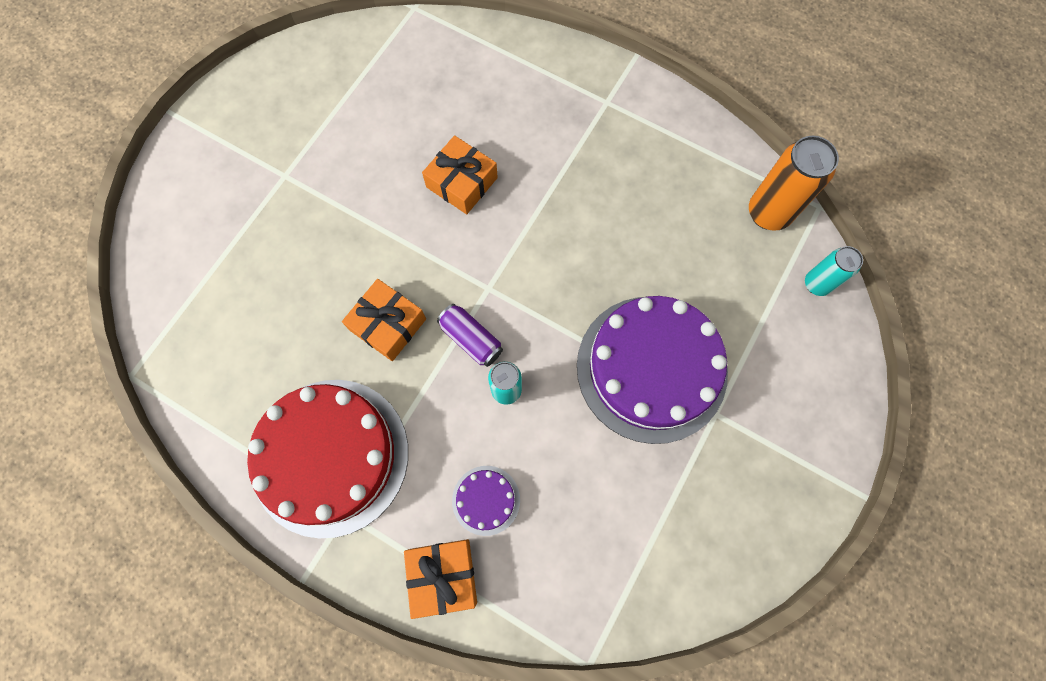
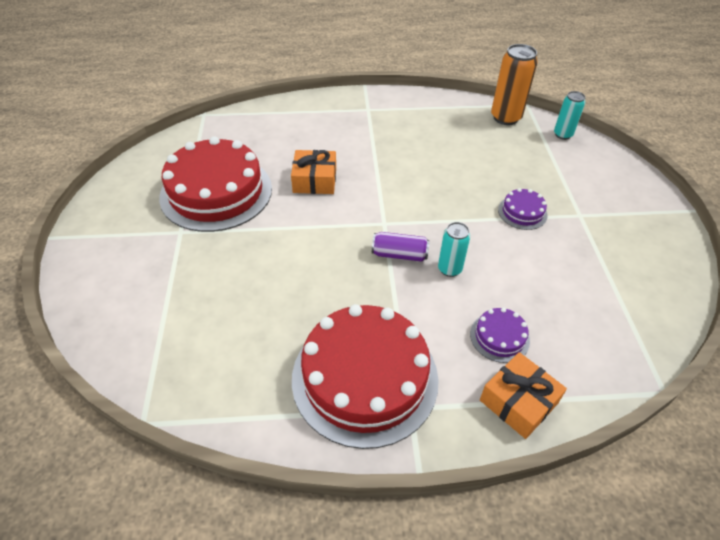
camera: 35 degrees left, 25 degrees down
(351, 140) = (216, 192): none -> red cake
(388, 324) = (334, 276): orange gift -> none
(651, 368) = (522, 212): purple cake -> purple cake, size x0.43

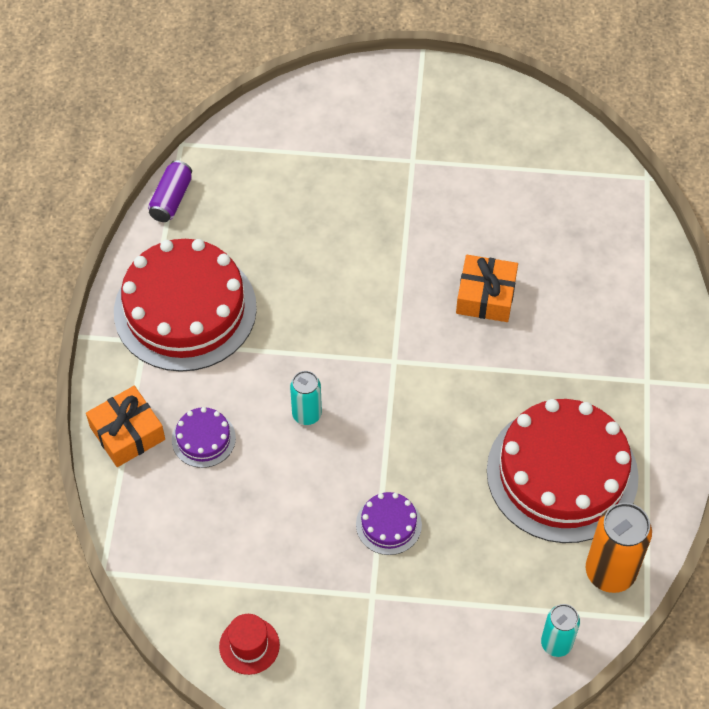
camera: 100 degrees right, 10 degrees up
(216, 192) = (476, 193): red cake -> red cake (562, 473)
(399, 254) = (339, 368): purple can -> purple can (171, 199)
(660, 277) = (249, 645): none -> red hat

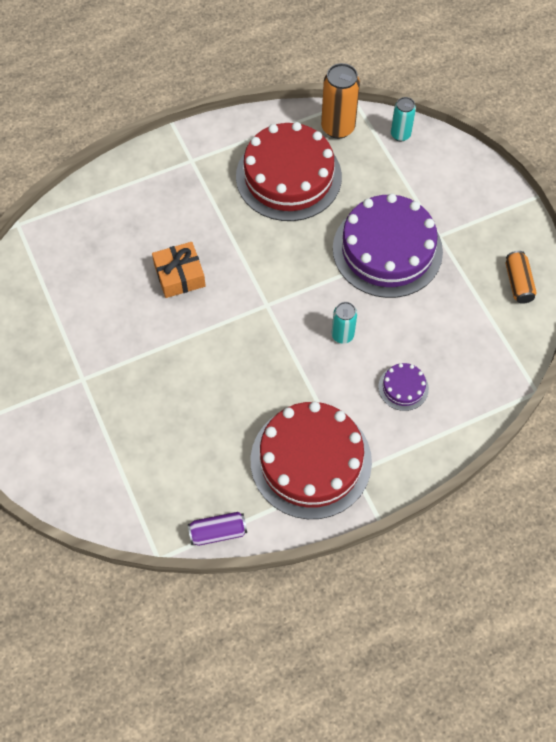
camera: 120 degrees left, 5 degrees up
(127, 433) = (432, 438): orange gift -> none
(249, 645) = (518, 282): red hat -> orange can
(388, 524) = (387, 250): purple cake -> purple cake, size x2.34

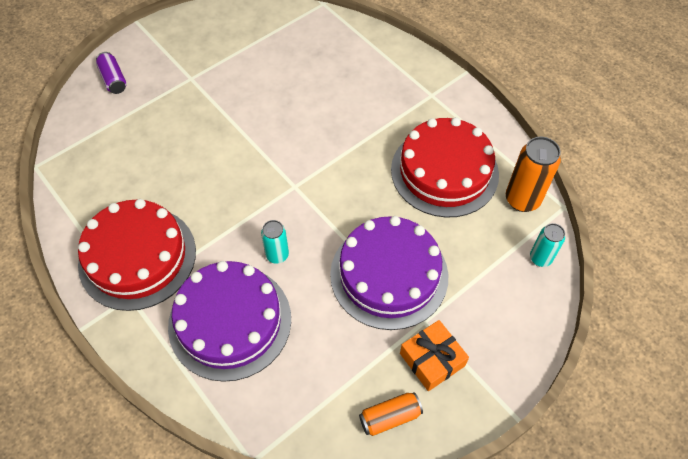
camera: 75 degrees right, 5 degrees down
(179, 275) = (306, 116): orange gift -> orange gift (432, 359)
(218, 532) = (61, 202): purple can -> purple can (113, 79)
(403, 387) = (230, 321): purple cake -> purple cake, size x2.34

